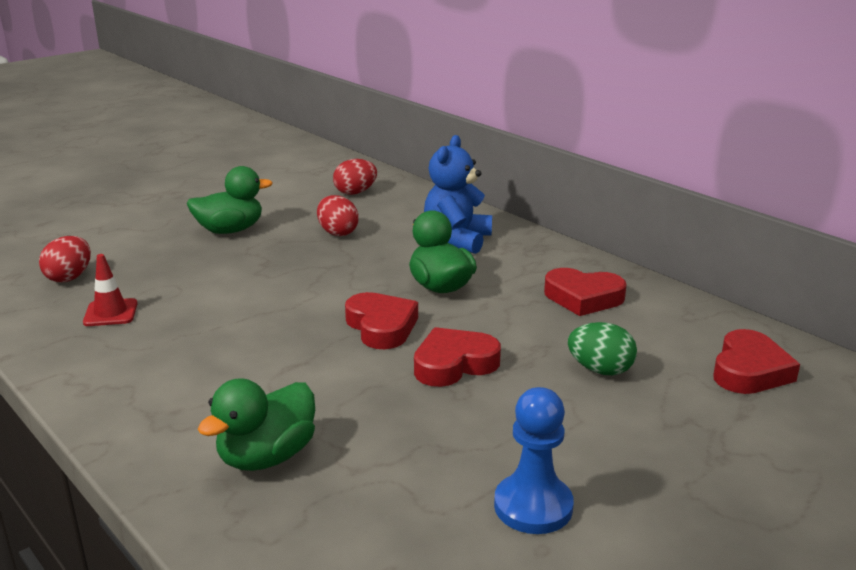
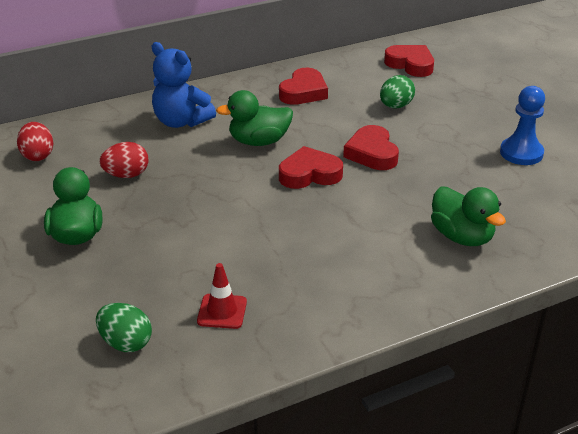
camera: 75 degrees left, 10 degrees up
(69, 277) = (126, 343): red egg -> green egg

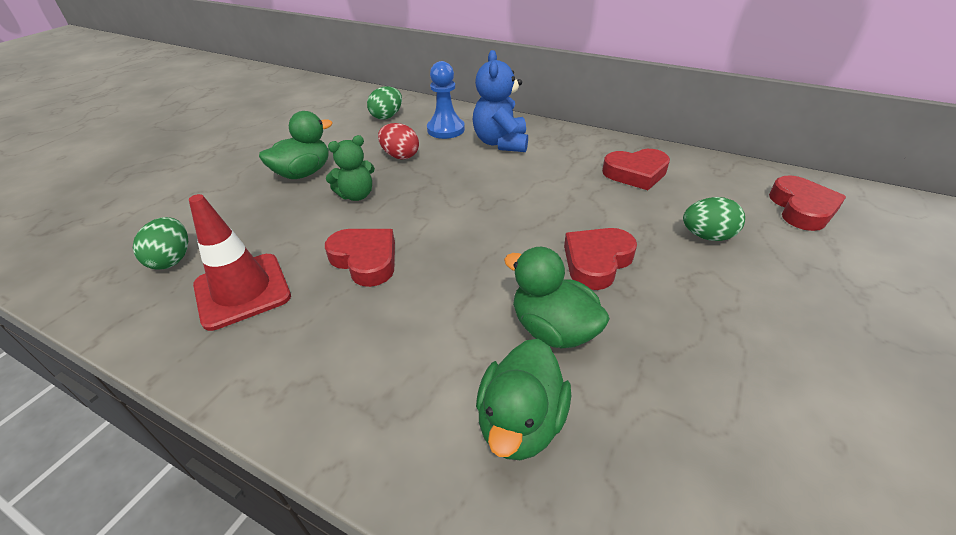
camera: 55 degrees right, 5 degrees up
(38, 155) = (387, 116): red egg -> green egg
(159, 218) = (356, 195): none -> green teddy bear
(222, 311) = (242, 291): red traffic cone -> red traffic cone, size x1.69
(259, 141) = (523, 188): green duck -> green duck (553, 329)
(309, 174) = (508, 239): red heart -> red heart (365, 260)
(521, 153) = (788, 396): blue pawn -> blue pawn (446, 129)

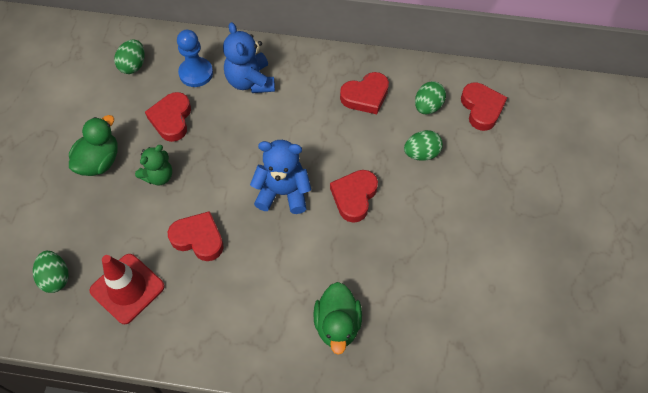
camera: 20 degrees left, 20 degrees up
(400, 156) = (171, 119): red egg -> red heart
(498, 238) = (283, 192): none -> blue teddy bear
(553, 329) = (339, 260): green duck -> none
(720, 194) = (428, 106): none -> green egg

